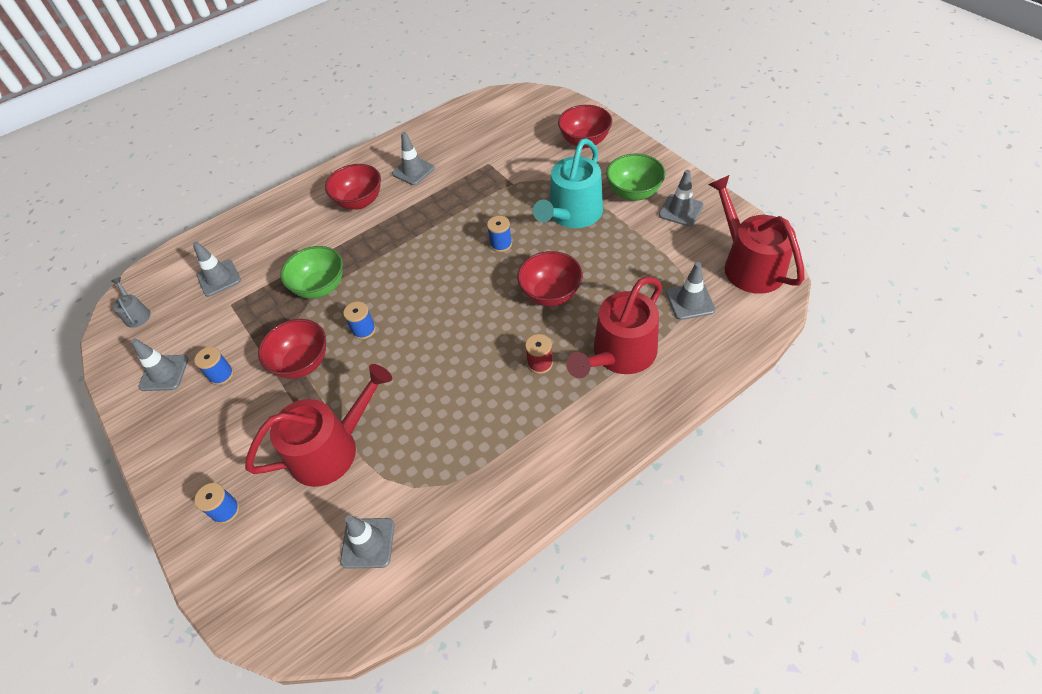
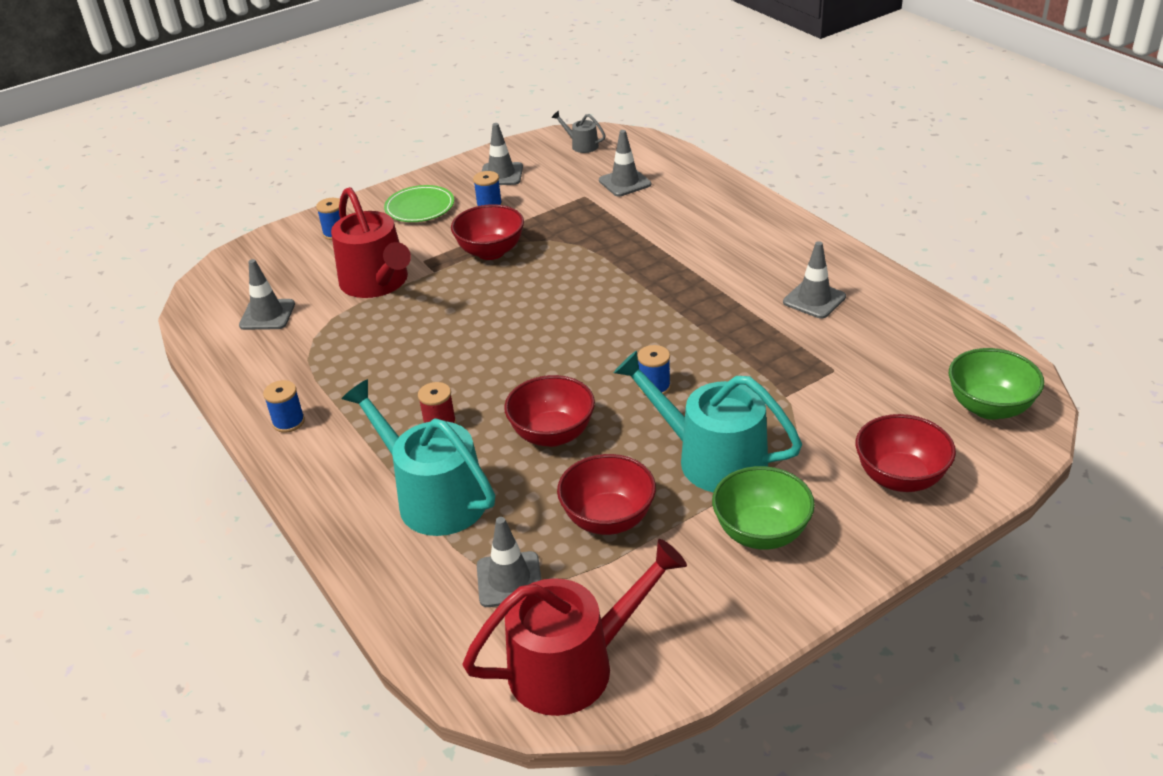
camera: 90 degrees right, 15 degrees down
(136, 314) = (581, 145): grey watering can -> grey watering can turned 120 degrees counterclockwise
(201, 436) = (420, 207): none -> green plate
(320, 287) = (599, 249): green bowl -> green bowl (989, 407)
(359, 201) = (749, 261): red bowl -> red bowl (608, 519)
(364, 330) = (527, 286): blue spool -> blue spool (288, 422)
(620, 354) = (434, 497): red watering can -> turquoise watering can
(681, 210) = (713, 590): grey traffic cone -> none

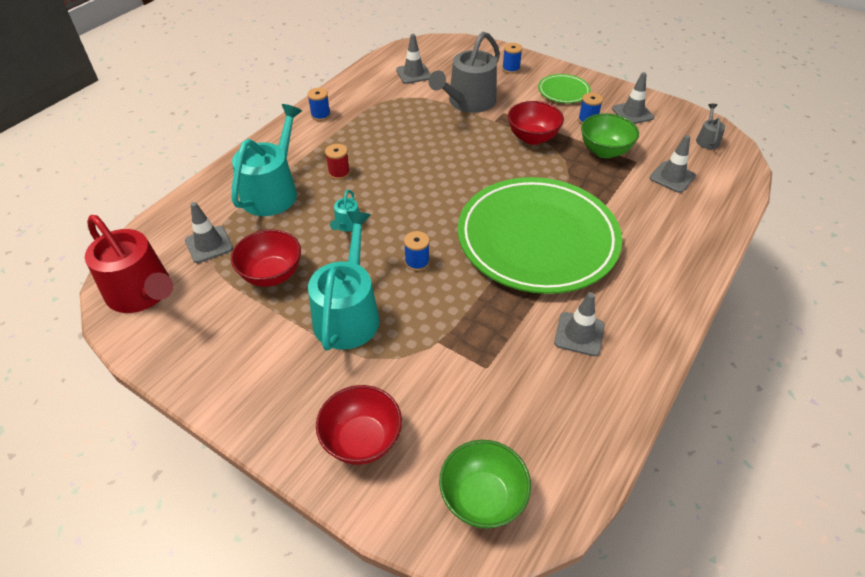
camera: 65 degrees right, 10 degrees up
(377, 282) = (468, 102): red watering can -> grey watering can
(552, 434) = (346, 225): red bowl -> turquoise watering can
(666, 291) = (537, 239): none -> green plate
(761, 533) = (276, 360): green bowl -> green bowl (604, 151)

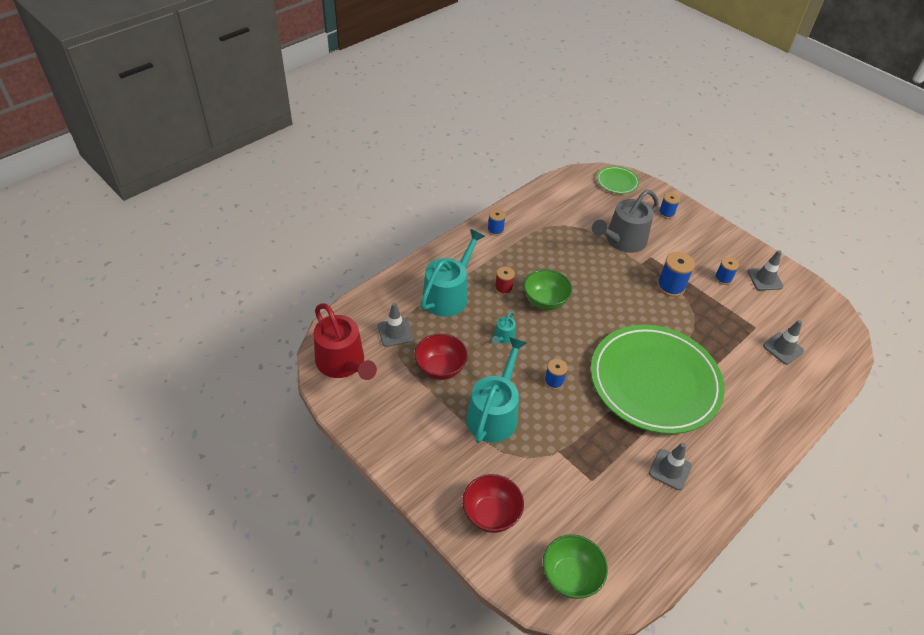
camera: 10 degrees right, 0 degrees up
(413, 74) = (580, 203): grey traffic cone -> none
(532, 138) = (670, 287): red bowl -> blue spool
(563, 91) = (708, 245): green plate -> green plate (617, 182)
(604, 151) = (730, 312): green bowl -> green bowl (545, 301)
(707, 140) = (824, 318): grey watering can -> none

